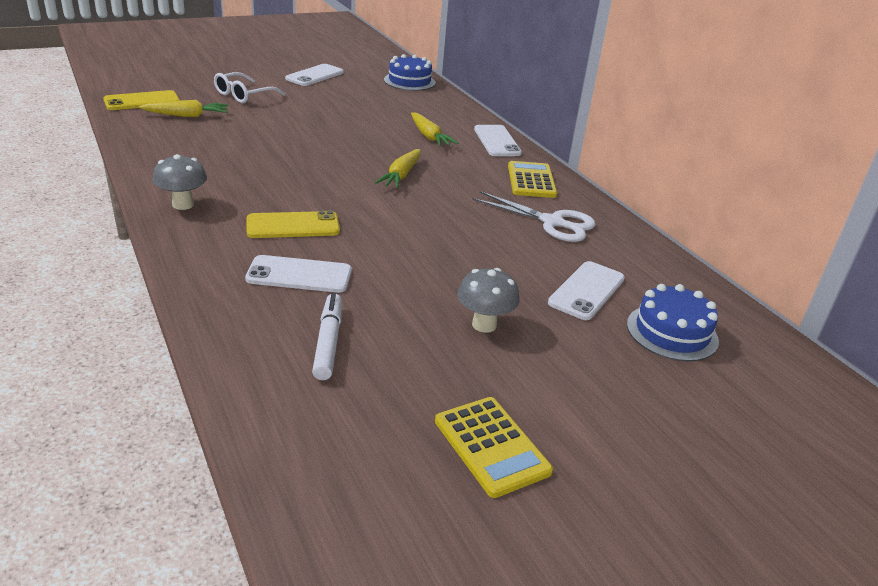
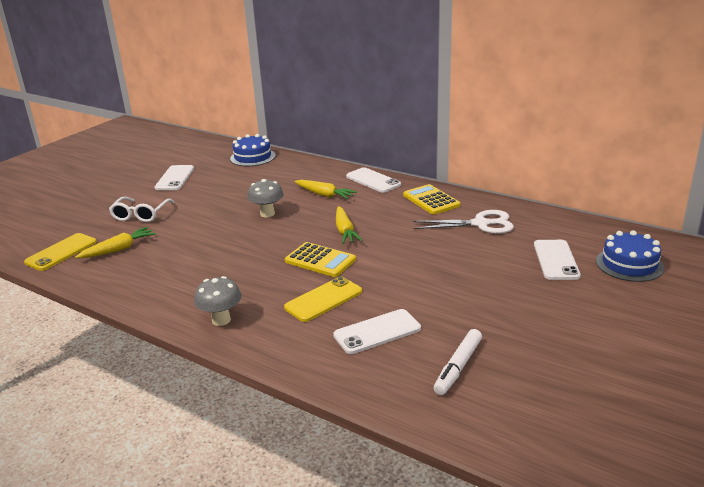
camera: 25 degrees left, 5 degrees down
(328, 342) = (458, 367): white marker -> white marker turned 120 degrees counterclockwise
(484, 325) = (530, 309): grey mushroom -> grey mushroom (267, 214)
(491, 446) = (630, 380): yellow calculator -> yellow calculator (320, 260)

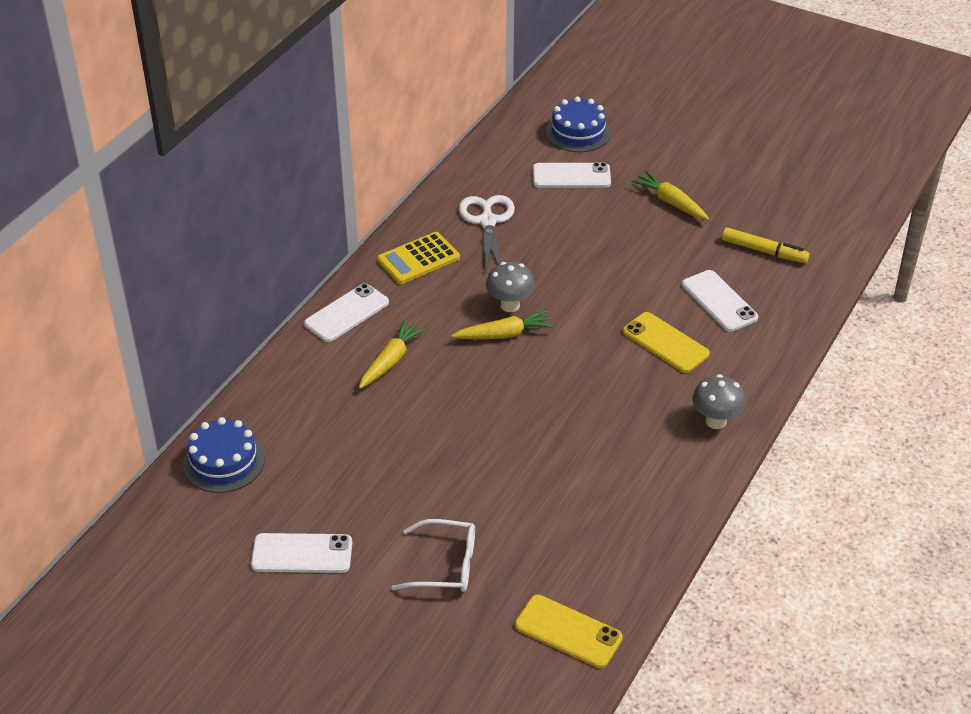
camera: 95 degrees left, 15 degrees up
(118, 249) = (558, 562): yellow carrot -> yellow carrot (671, 202)
(267, 214) = (449, 415): grey mushroom -> grey mushroom (510, 305)
(320, 260) = (580, 351): yellow calculator -> none
(458, 367) = (764, 251): white marker -> yellow marker

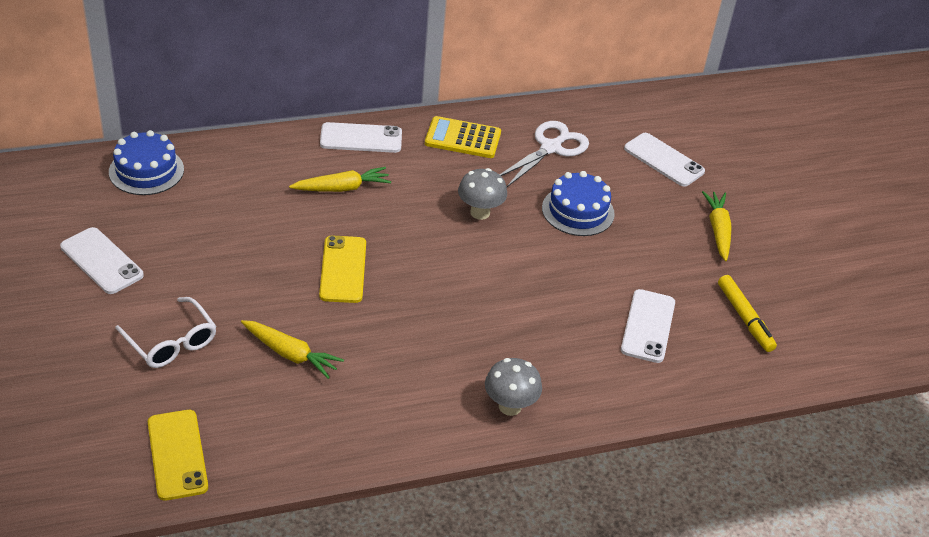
camera: 40 degrees right, 0 degrees up
(504, 334) = (445, 228): yellow carrot -> yellow carrot (290, 354)
(578, 132) = (716, 134): blue cake -> blue cake (578, 211)
(665, 343) = (557, 323): yellow phone -> yellow phone (343, 269)

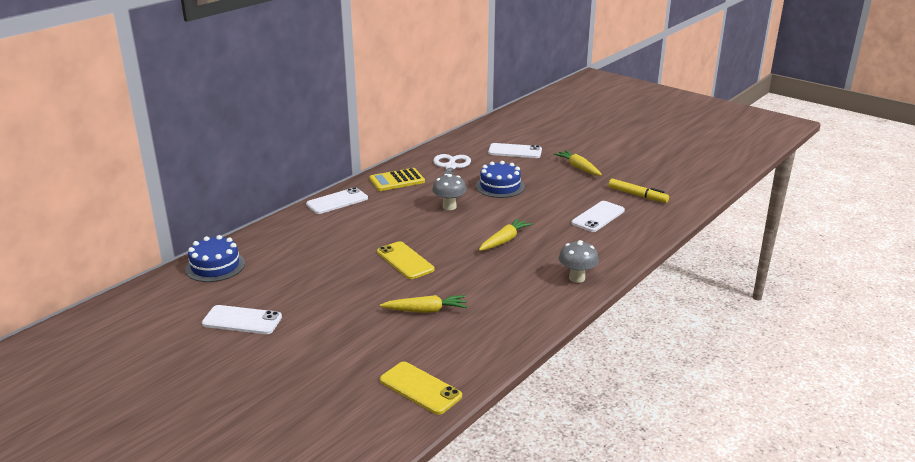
camera: 30 degrees left, 15 degrees down
(171, 342) = (342, 338): white glasses -> none
(342, 188) = (355, 226): yellow carrot -> yellow carrot (504, 240)
(648, 326) = (598, 217): white phone -> white phone turned 60 degrees clockwise

